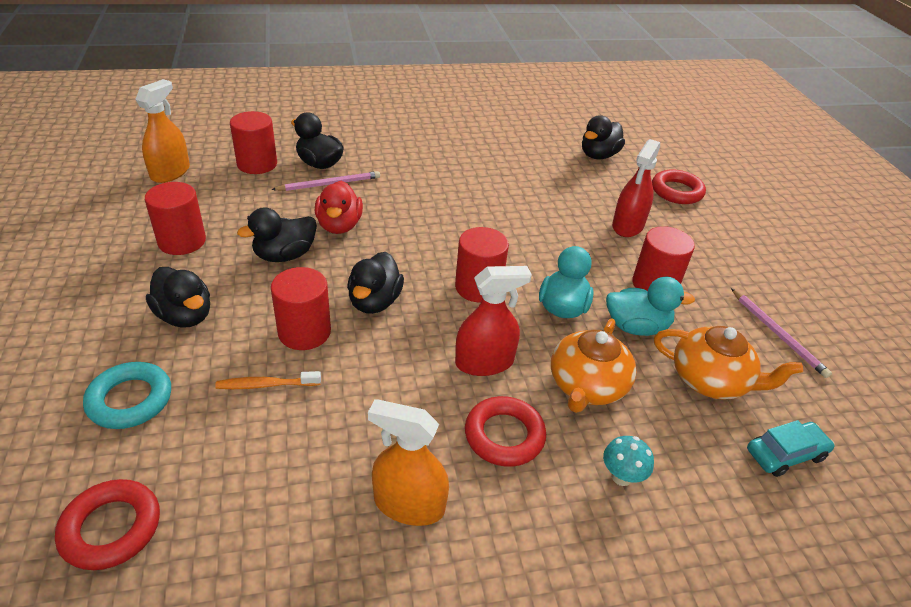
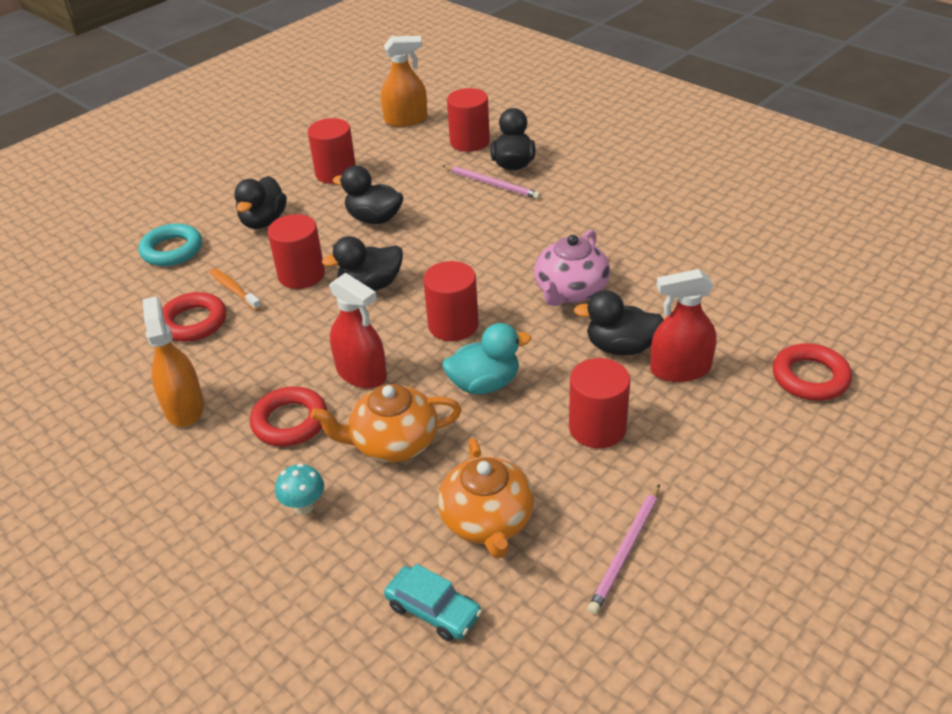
camera: 60 degrees right, 0 degrees up
(111, 528) = (76, 305): red ring -> red ring (193, 322)
(339, 226) = (443, 219): red duck -> none
(502, 220) = (570, 291): none -> pink teapot
(598, 155) = (793, 294): black duck -> black duck (620, 347)
(636, 327) = (511, 441): turquoise duck -> none

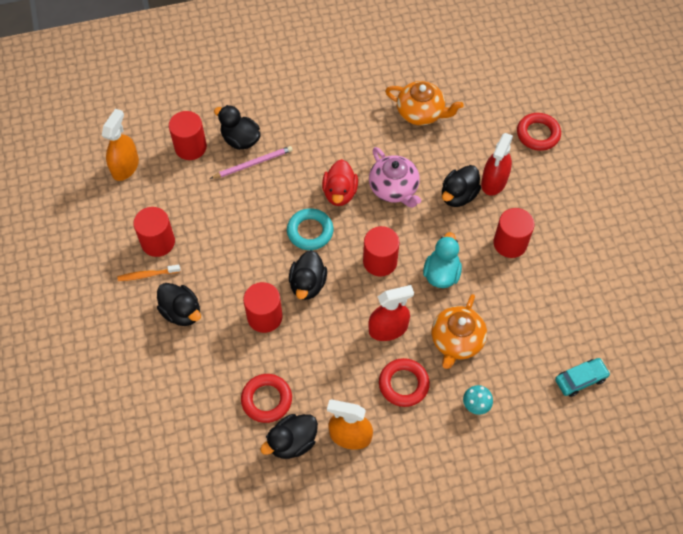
camera: 60 degrees left, 20 degrees up
(172, 250) = (169, 382): turquoise ring -> turquoise ring (310, 231)
(234, 290) = (249, 362): orange toothbrush -> orange toothbrush (147, 275)
(374, 219) = (235, 247): black duck -> black duck (292, 442)
(487, 521) = (540, 327): orange teapot -> orange teapot (421, 113)
(518, 255) = (340, 193): none -> red duck
(625, 551) = (594, 281): pink pencil -> none

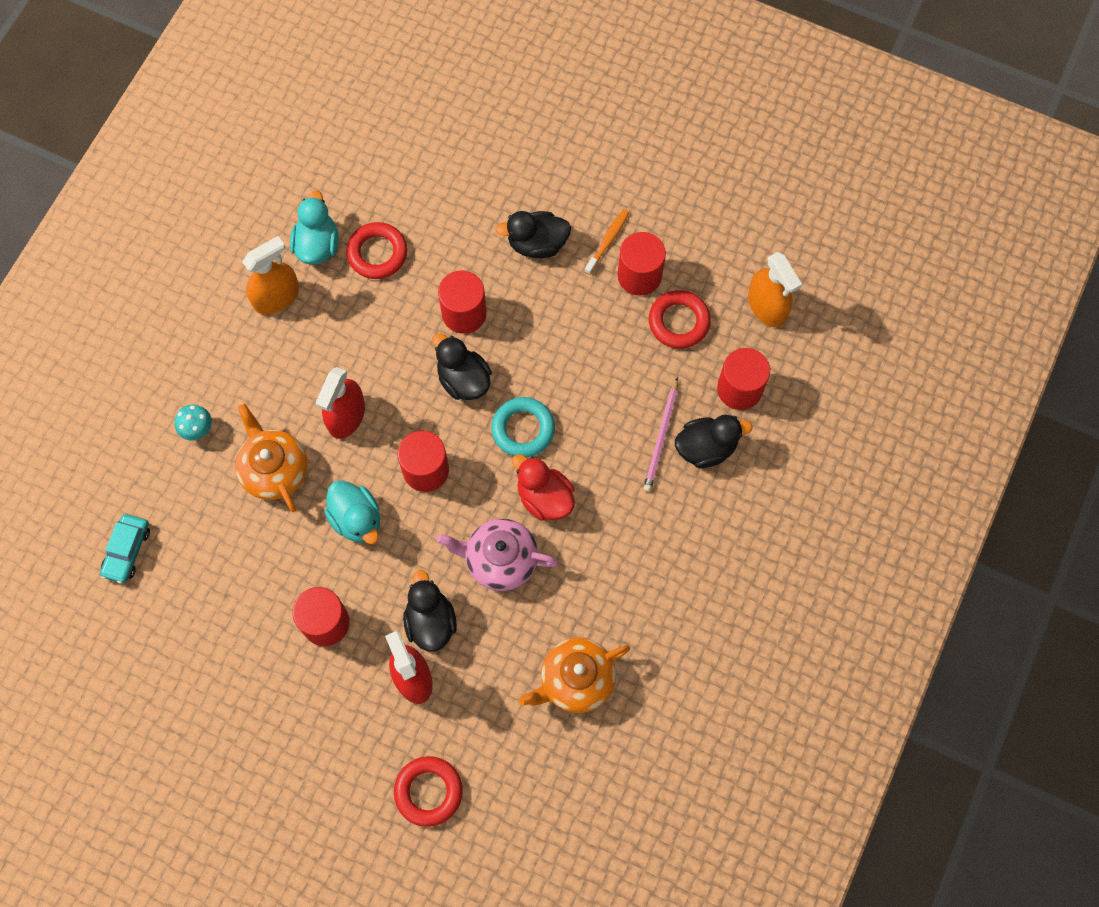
camera: 130 degrees right, 10 degrees up
(292, 442) = (317, 245): black duck -> turquoise duck
(403, 384) = (279, 383): red ring -> red ring (679, 322)

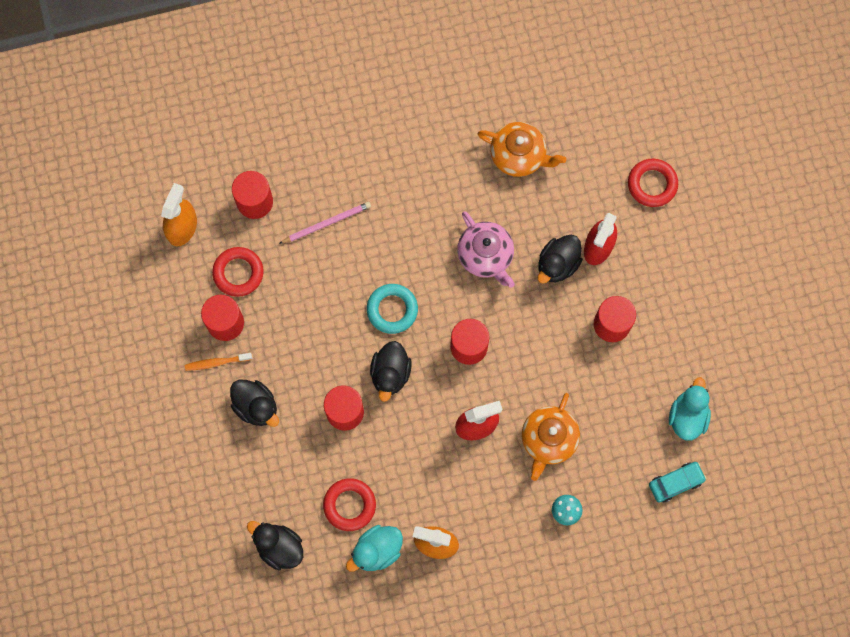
camera: 130 degrees left, 5 degrees up
(356, 519) = (535, 361): turquoise duck -> turquoise duck (687, 416)
(544, 497) = (425, 261): red duck -> none
(706, 448) = (311, 192): black duck -> black duck (279, 547)

